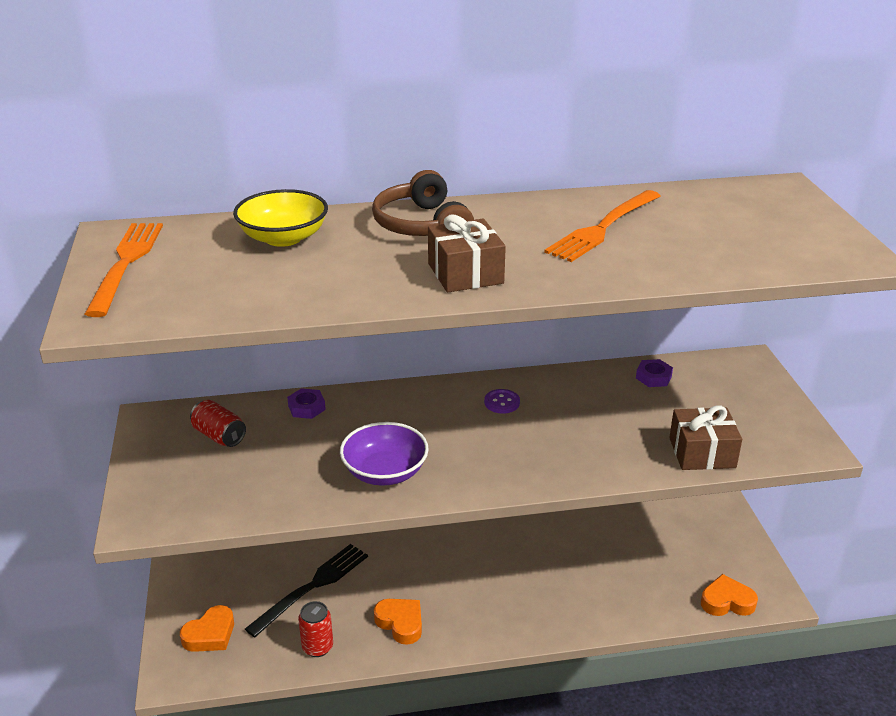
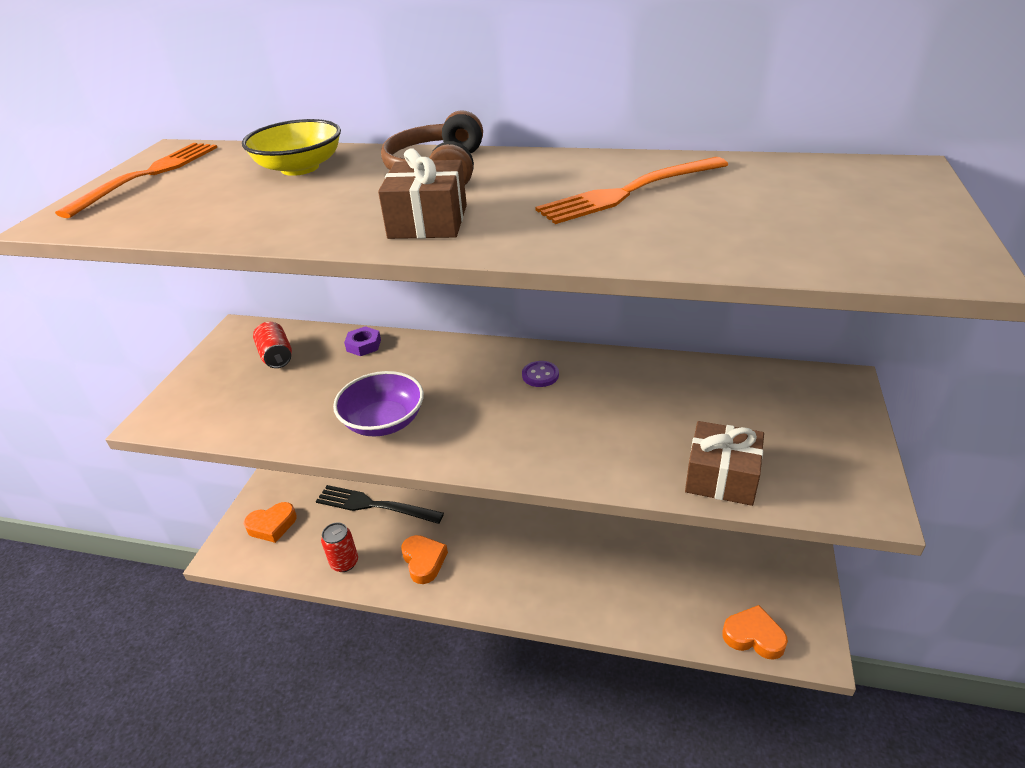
camera: 25 degrees right, 5 degrees up
(313, 586) = (373, 505): black fork -> black fork turned 135 degrees counterclockwise
(653, 377) = (717, 379): purple nut -> none

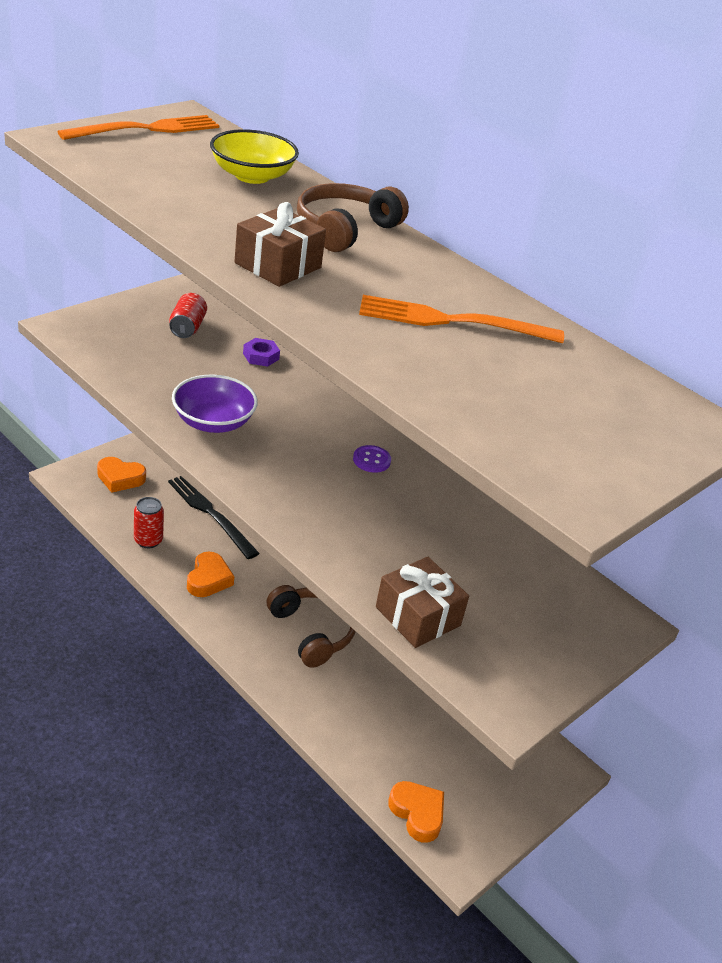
camera: 25 degrees right, 0 degrees up
(541, 548) = (312, 632): none -> brown headphones

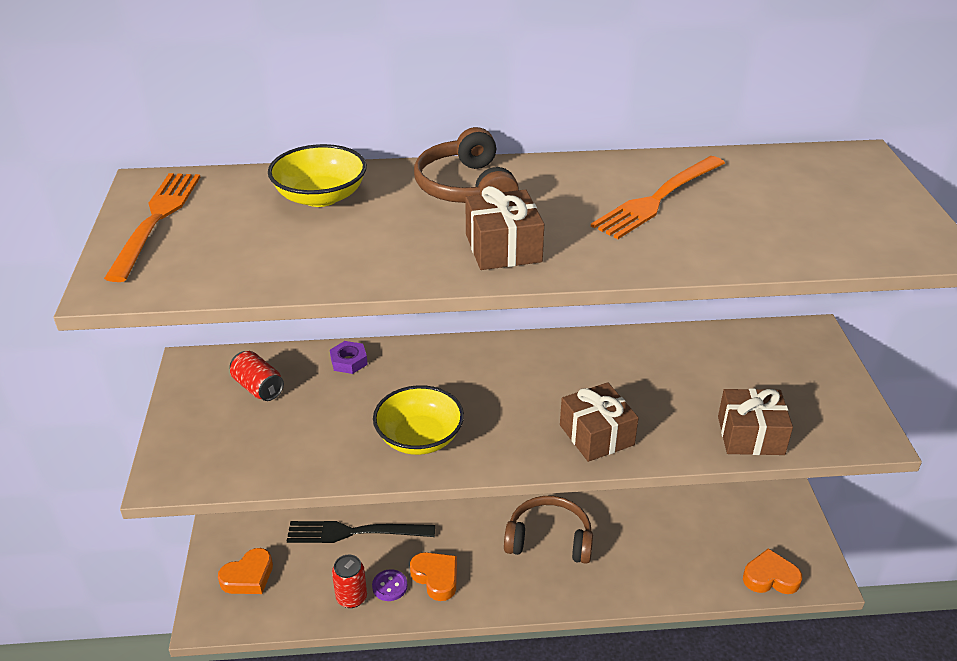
camera: 45 degrees left, 0 degrees up
(213, 422) = (419, 438): purple bowl -> yellow bowl
(315, 517) = (596, 435): none -> brown gift
(371, 460) = (548, 366): purple button -> purple button (389, 586)

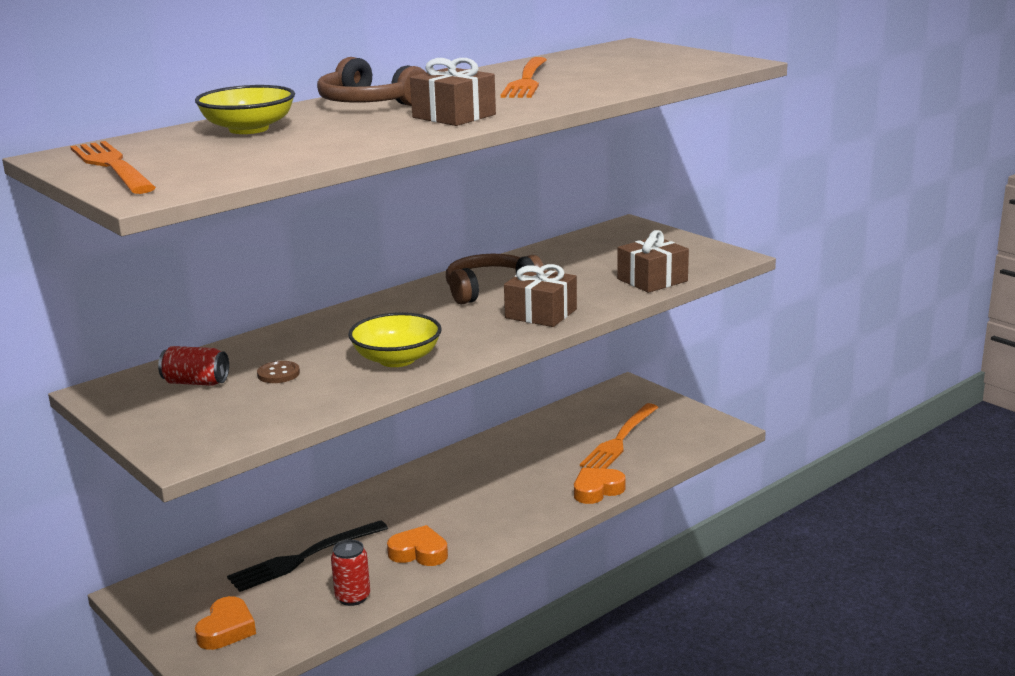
camera: 35 degrees left, 15 degrees down
(320, 408) = (278, 374): none -> brown button
(349, 361) = (265, 343): purple nut -> none
(389, 586) = (381, 575): purple button -> none
(549, 539) = (492, 491): brown headphones -> brown headphones (490, 290)
(709, 538) = (619, 440): none -> orange fork
(770, 577) = (688, 443): orange heart -> orange heart (597, 490)

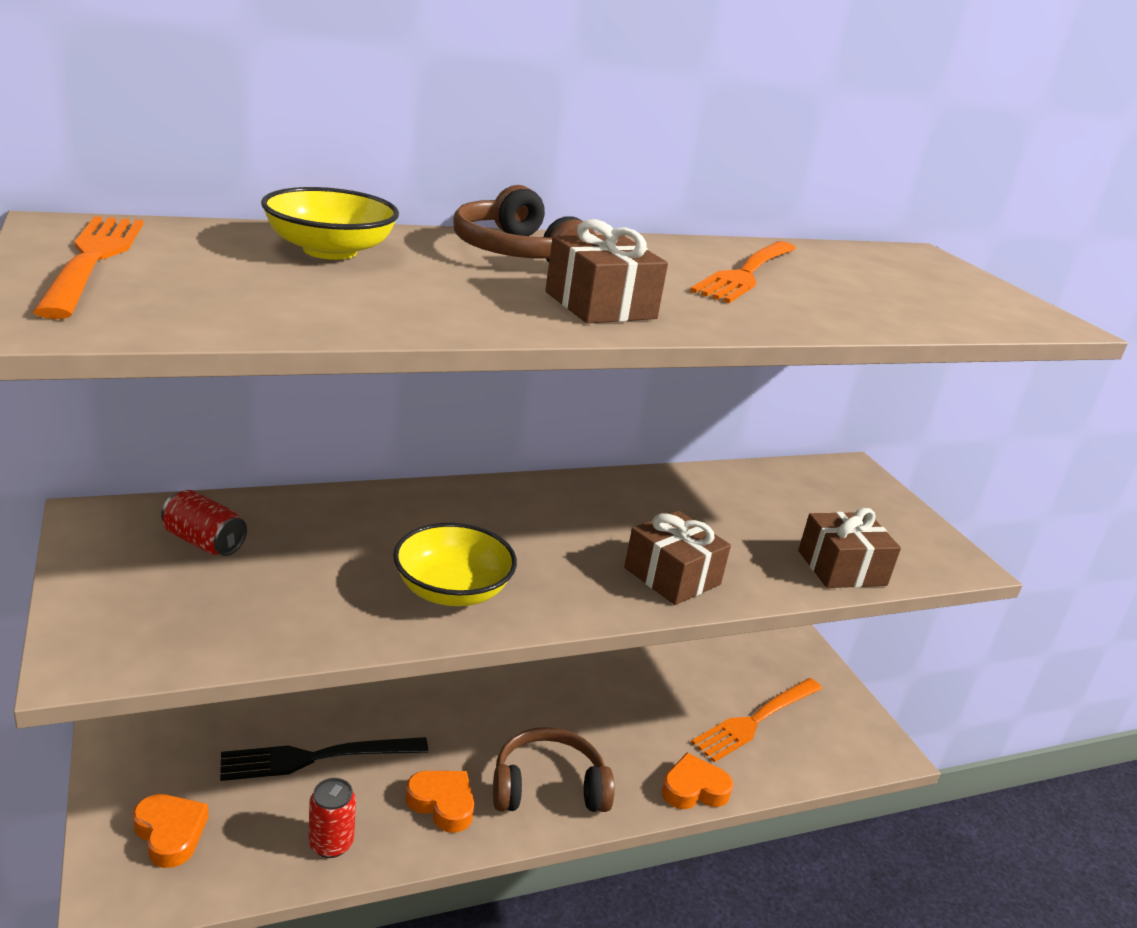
camera: 15 degrees right, 5 degrees up
(226, 629) = (170, 833): orange heart -> orange heart turned 75 degrees counterclockwise
(278, 374) = (302, 563): brown button -> none
(490, 290) = (634, 515): brown headphones -> brown headphones (548, 786)

